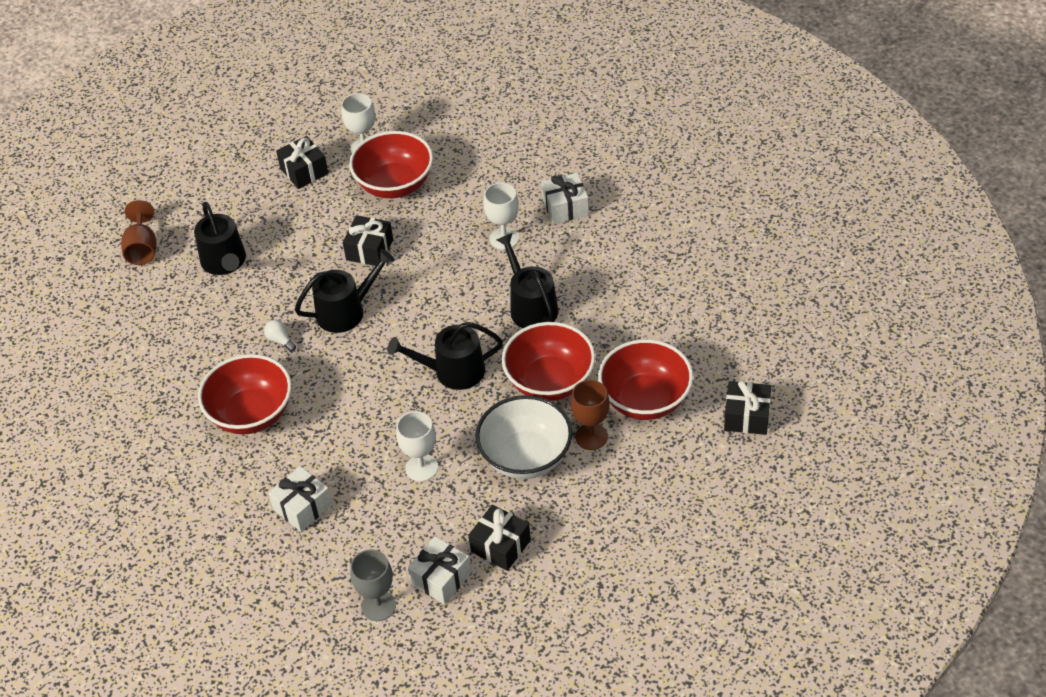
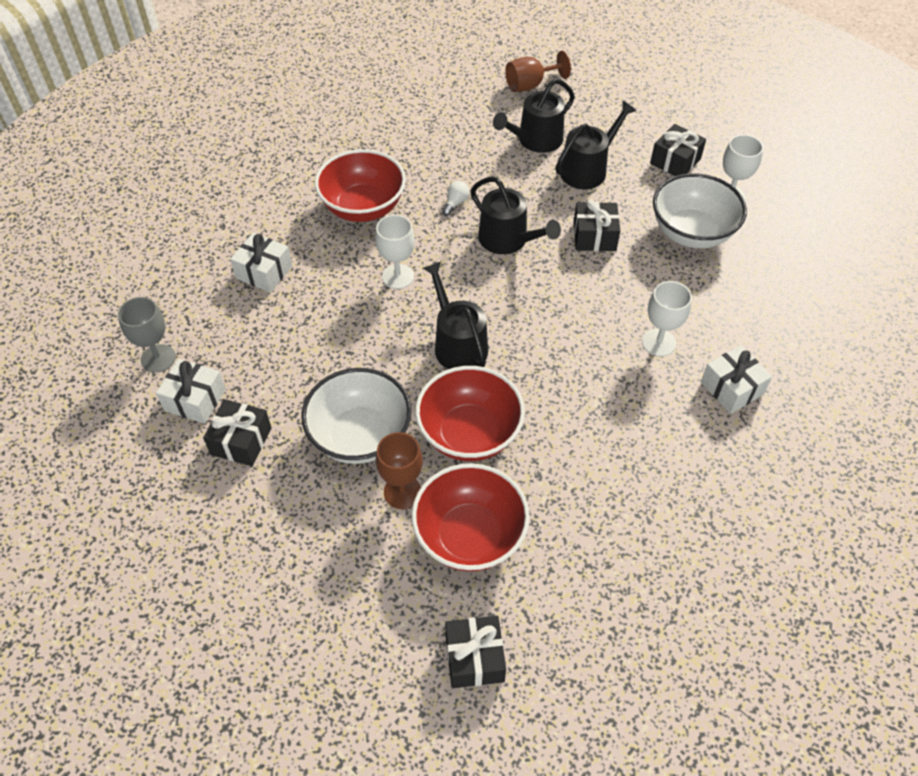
camera: 70 degrees right, 5 degrees up
(395, 185) = (691, 233): red bowl -> white bowl
(421, 468) = (328, 349): white goblet -> white goblet (398, 276)
(531, 306) = (570, 390): black watering can -> black watering can (587, 169)

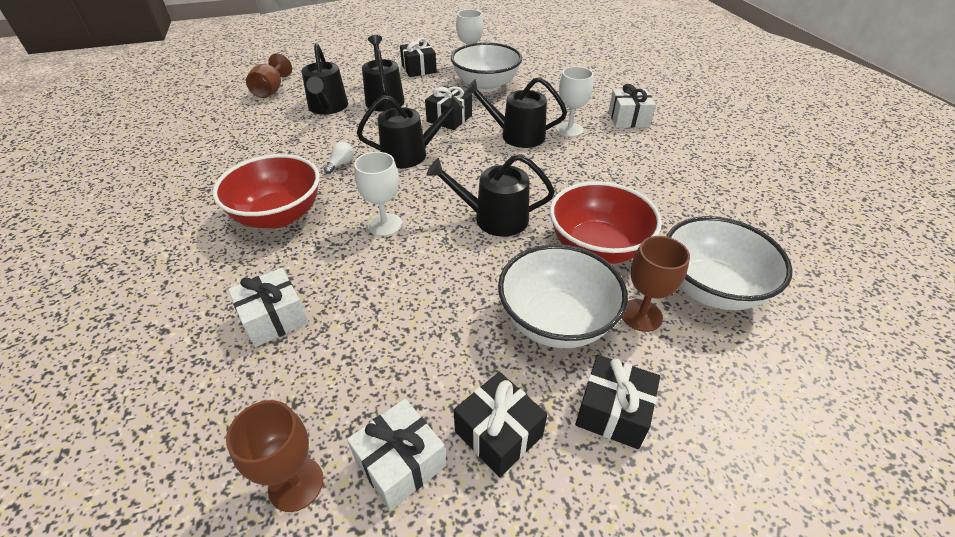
camera: 60 degrees left, 10 degrees down
(158, 358) = (296, 484): grey goblet -> brown goblet
(455, 203) = (341, 164): white light bulb -> white light bulb turned 60 degrees clockwise
(470, 536) = (710, 288): red bowl -> white bowl
(474, 658) = (848, 335): black gift -> black gift (613, 411)
(608, 303) = (517, 135): none -> black watering can

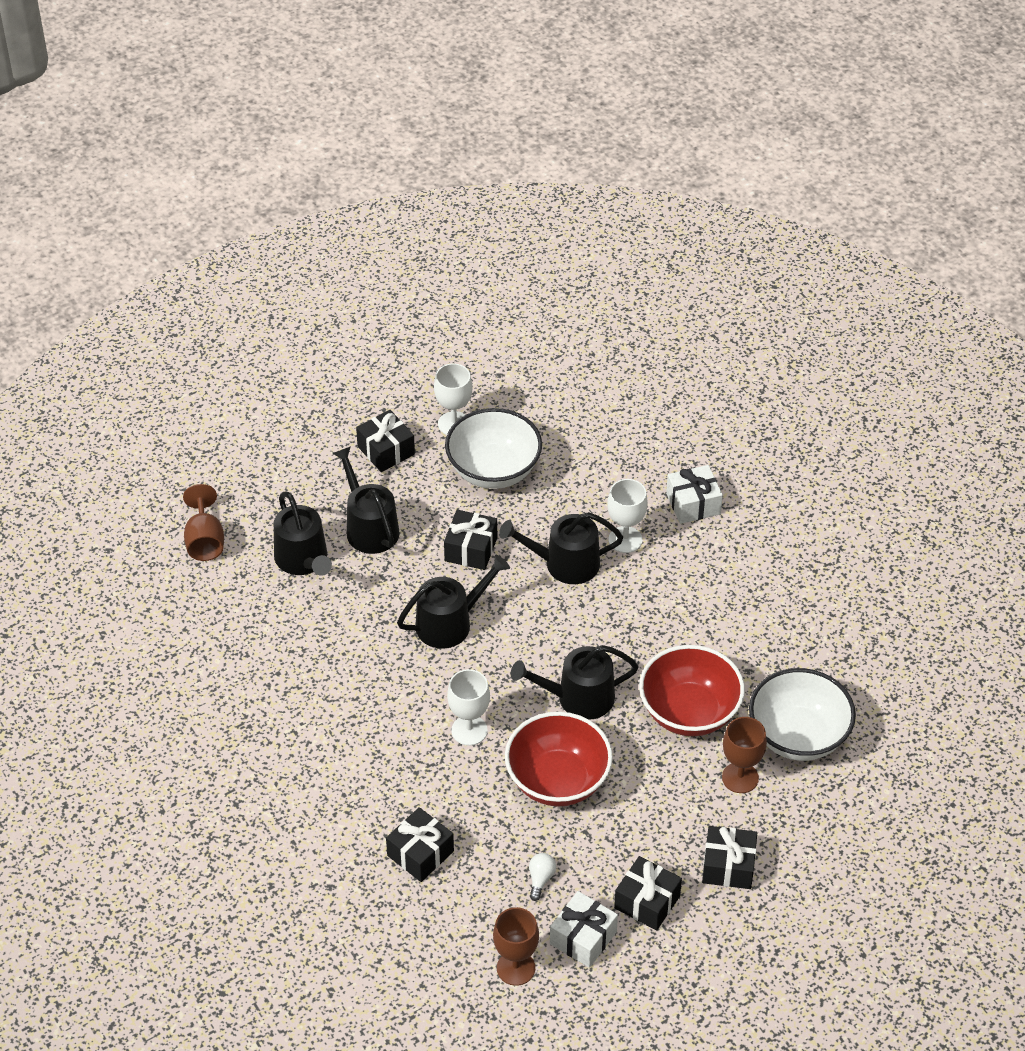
camera: 15 degrees left, 5 degrees up
(274, 318) = (420, 853): white gift -> black gift
(279, 215) = (352, 743): red bowl -> red bowl (558, 780)
(341, 164) = (377, 656): white light bulb -> white light bulb (540, 879)
(556, 321) = (668, 800): white bowl -> none

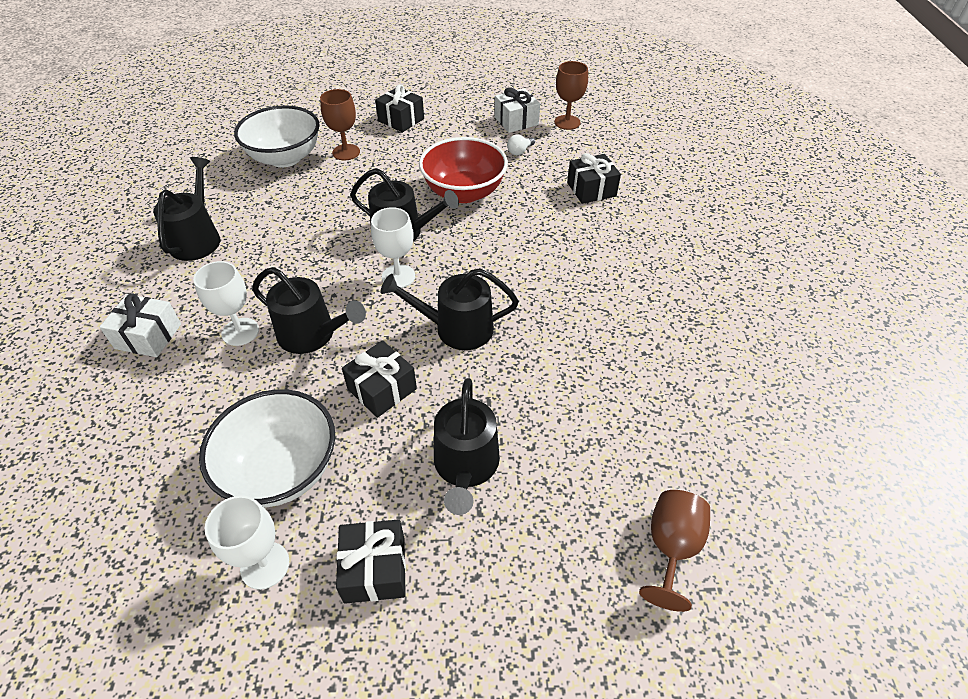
camera: 150 degrees left, 0 degrees up
(303, 560) = (561, 461): black watering can -> black watering can (197, 238)
(469, 730) = (503, 244): white goblet -> white goblet (398, 276)
(647, 902) = (464, 122): black gift -> none
(689, 712) = (336, 195): red bowl -> none

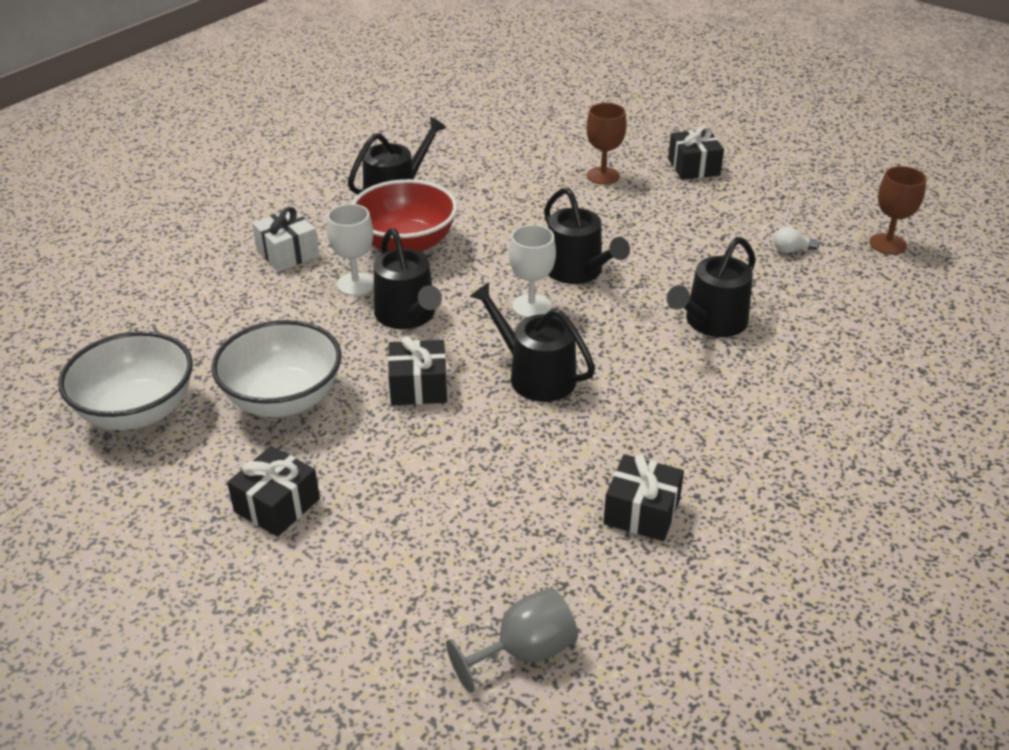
camera: 40 degrees right, 10 degrees down
(265, 565) = (209, 453): white goblet -> none
(285, 158) = (540, 158): white bowl -> white bowl (137, 411)
(464, 192) = (681, 263): red bowl -> red bowl (406, 244)
(466, 466) = (422, 482): black watering can -> black watering can (711, 322)
(516, 121) = (825, 218): white gift -> none
(591, 189) = (830, 323): black gift -> black gift (641, 512)
(671, 547) = (524, 652): brown goblet -> grey goblet

